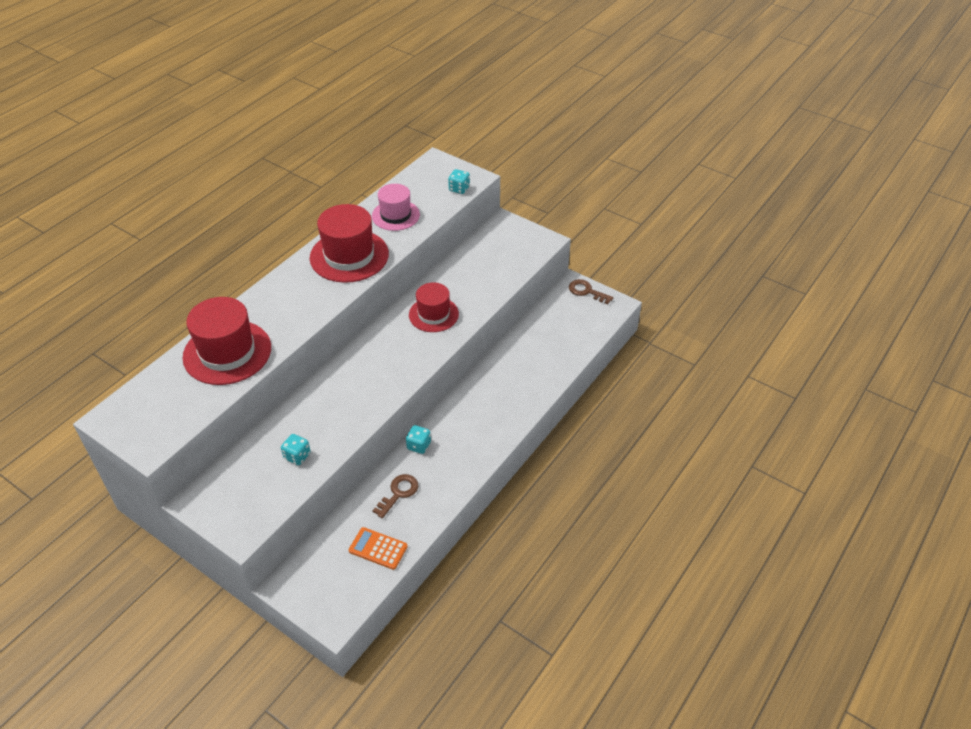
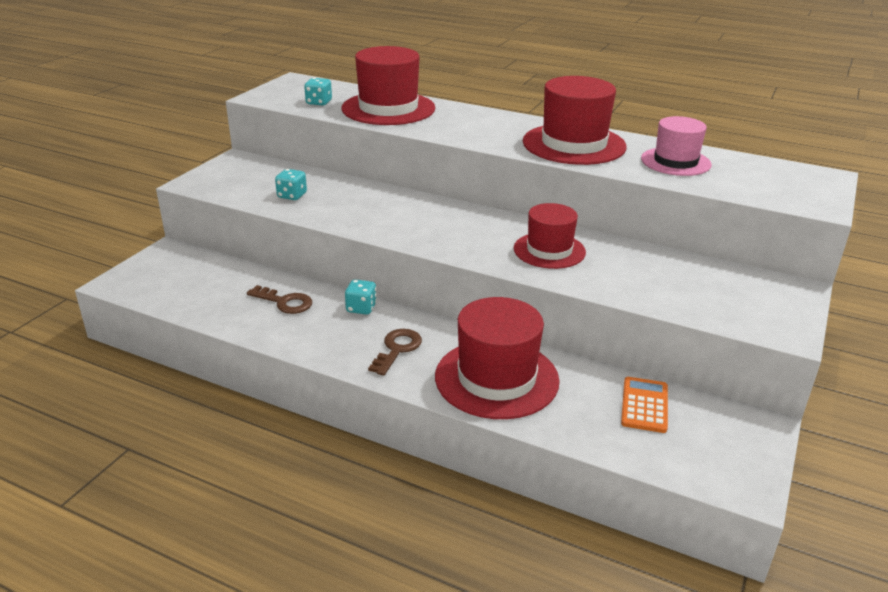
camera: 80 degrees right, 15 degrees down
(378, 548) = (204, 298): orange calculator -> orange calculator (644, 405)
(459, 189) = (778, 196): turquoise dice -> turquoise dice (319, 102)
(515, 383) = (496, 378): none -> red hat
(586, 291) = (755, 445): brown key -> brown key (397, 349)

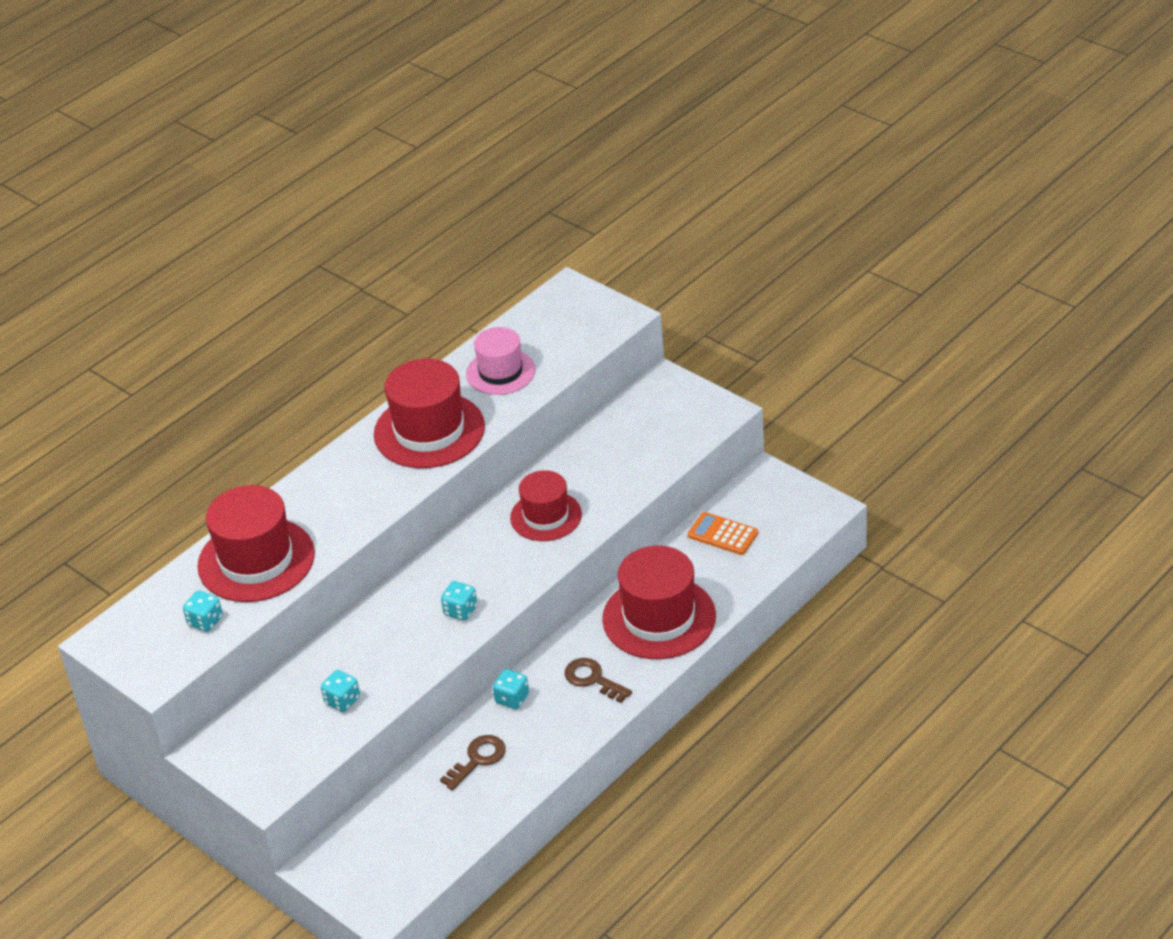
camera: 70 degrees left, 10 degrees up
(408, 228) = (460, 611): none -> turquoise dice

